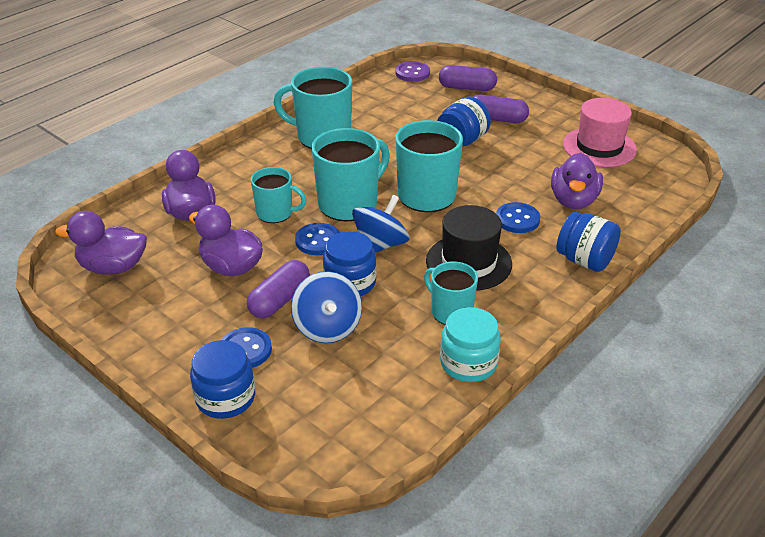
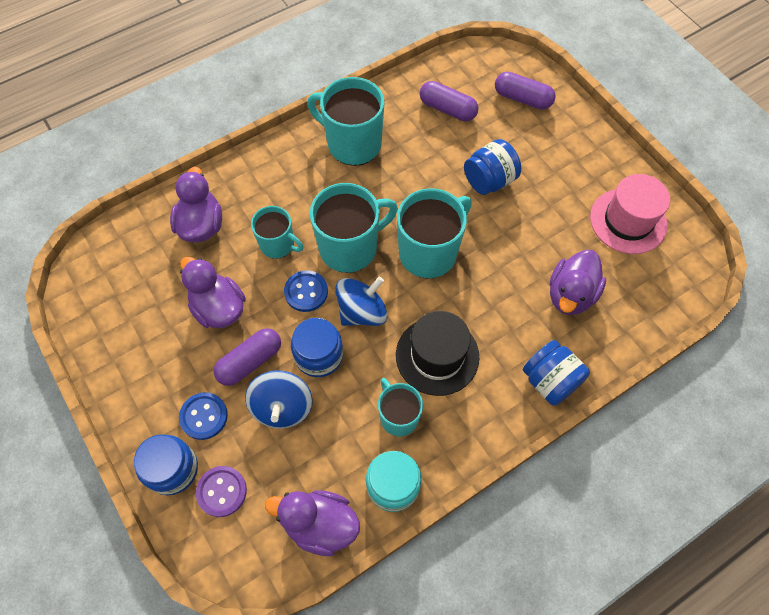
camera: 15 degrees right, 25 degrees up
(113, 267) = (116, 283): purple duck -> purple duck (320, 524)
(412, 73) = (473, 63): purple button -> purple button (222, 491)
(497, 119) = (536, 154): purple capsule -> purple capsule (447, 109)
(517, 219) = (505, 308): blue button -> none

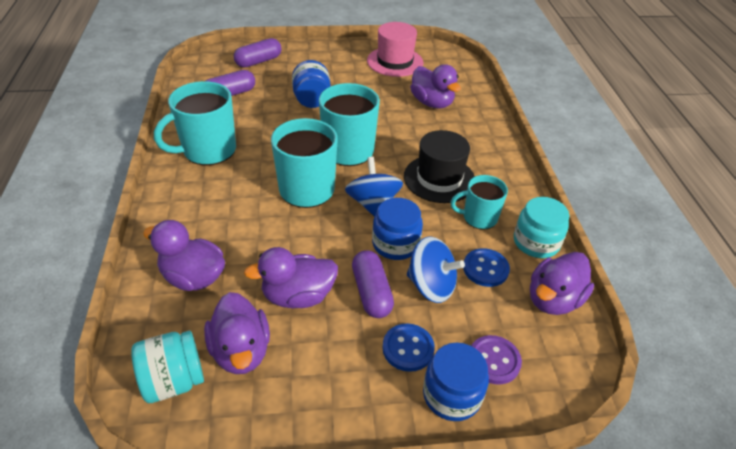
camera: 65 degrees left, 20 degrees down
(106, 271) = (174, 381): none -> turquoise jar
(148, 298) = (241, 351): none -> purple duck
(278, 245) = (265, 230): turquoise mug -> none
(306, 292) = (328, 230): blue button -> blue button (485, 269)
(550, 381) = (491, 136): blue jar -> none

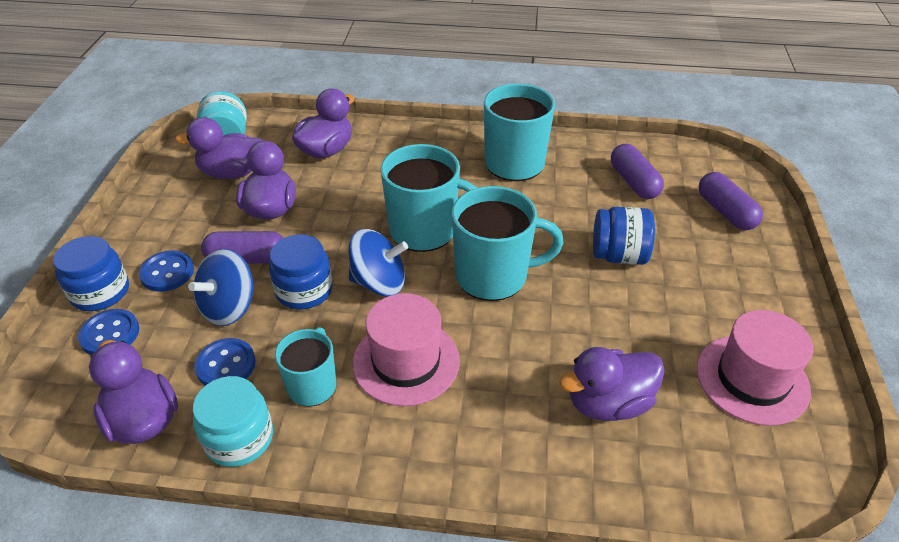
camera: 105 degrees right, 0 degrees up
(439, 178) = (406, 361): black hat -> pink hat
(494, 361) = (110, 334): purple button -> blue button

